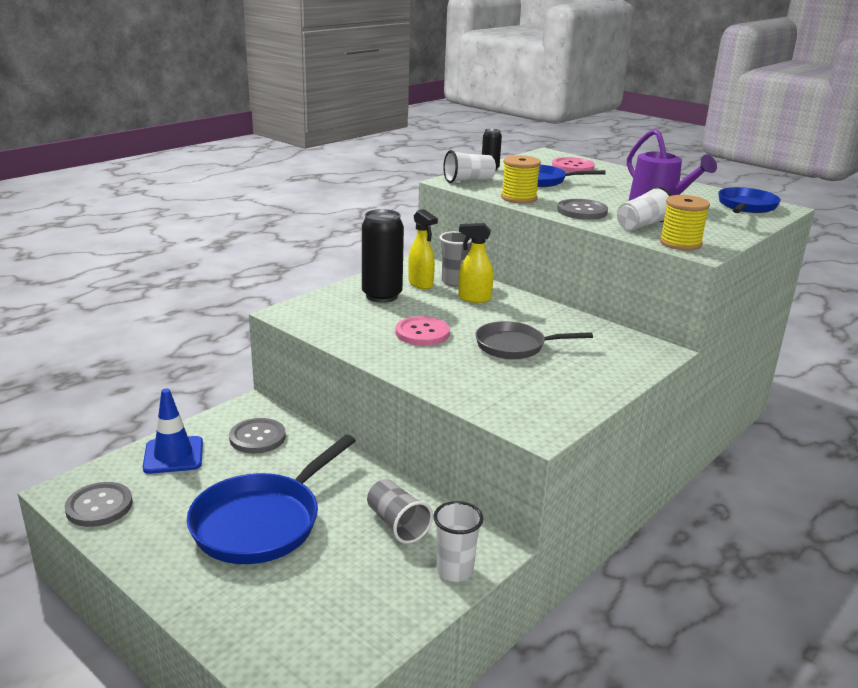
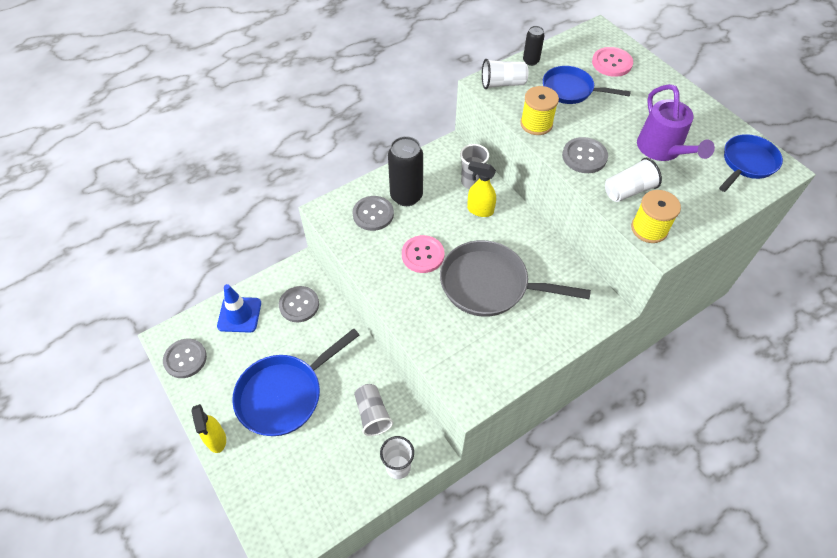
camera: 15 degrees right, 30 degrees up
(347, 310) = (373, 214): none -> grey button
(421, 284) = (443, 182): yellow spray bottle -> yellow spray bottle (216, 440)
(515, 346) = (490, 285): grey pan -> grey pan, size x1.58

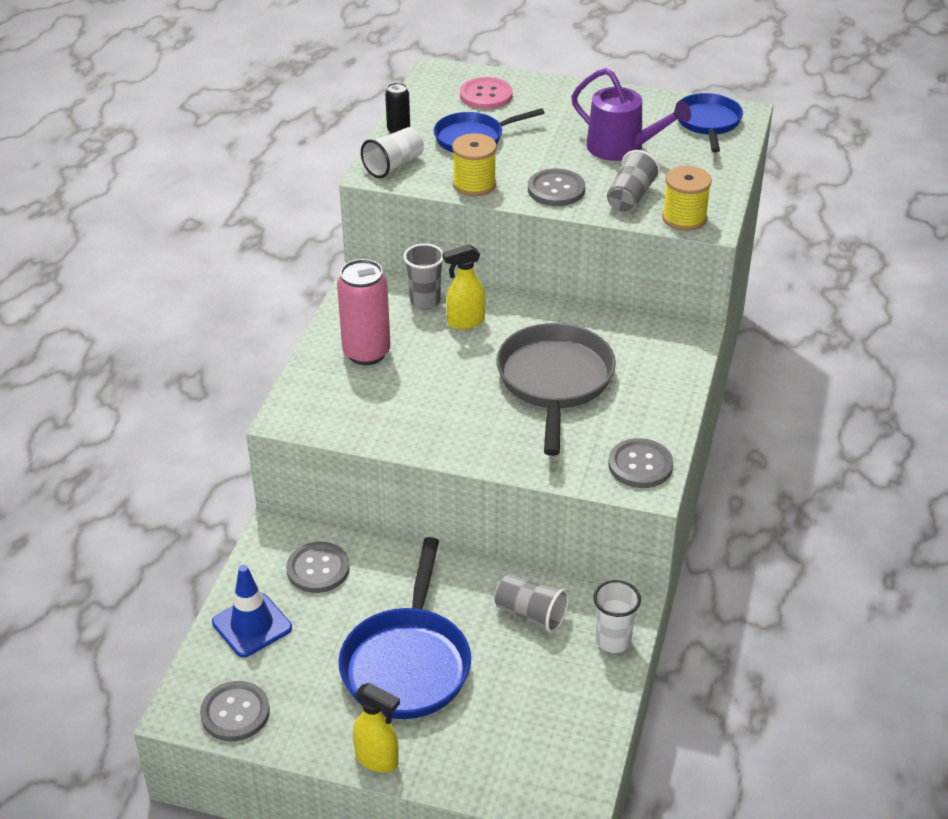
camera: 40 degrees left, 15 degrees down
(373, 214) = (348, 390): grey button -> grey button (640, 465)
(406, 196) = (366, 353): black can -> pink can
(423, 255) = (452, 396): pink button -> none
(490, 285) = (555, 382): grey pan -> grey pan turned 120 degrees clockwise
(628, 191) = (630, 197): white cup -> grey cup

